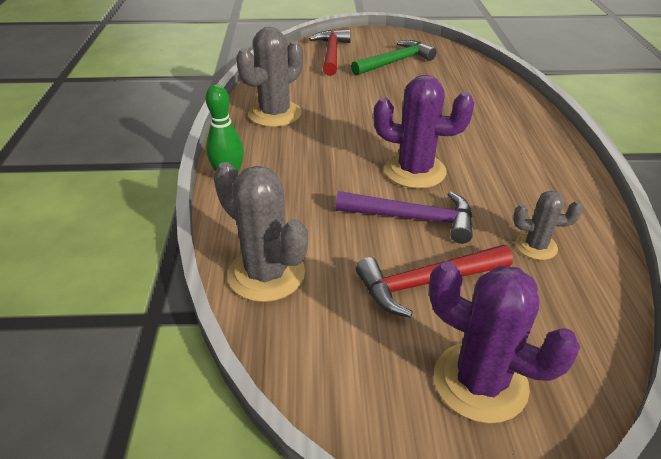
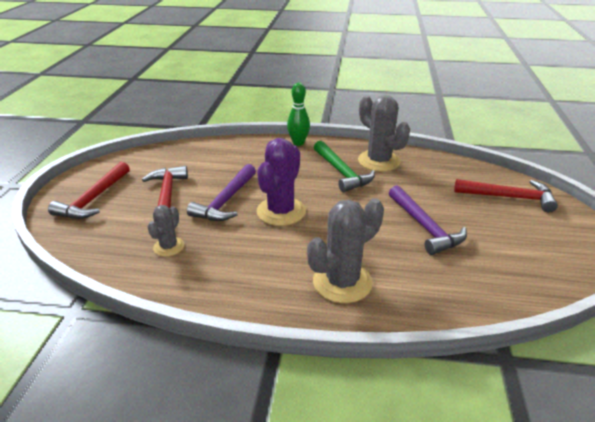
camera: 100 degrees right, 5 degrees down
(266, 274) = (205, 150): grey cactus -> grey cactus (342, 282)
(395, 62) = (498, 236): green hammer -> green hammer (341, 172)
(399, 90) = (424, 227): none -> purple hammer
(480, 382) = (94, 199): purple cactus -> red hammer

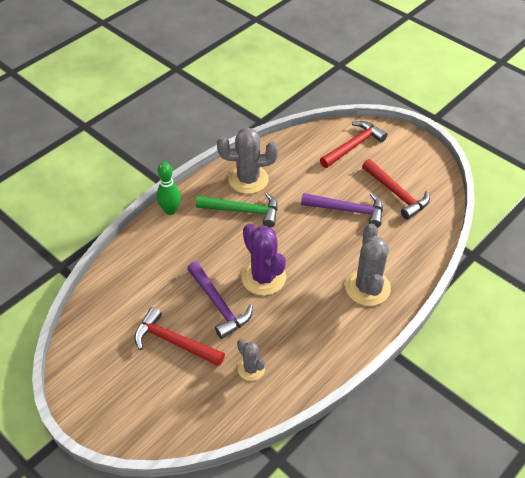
camera: 55 degrees left, 15 degrees up
(94, 199) = (130, 398): red hammer -> red hammer (396, 193)

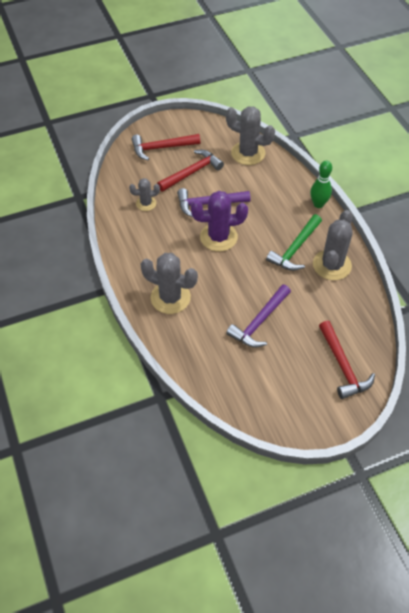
camera: 115 degrees right, 5 degrees up
(114, 297) = (248, 153): none -> grey cactus
(396, 193) = (261, 370): red hammer -> red hammer (162, 148)

